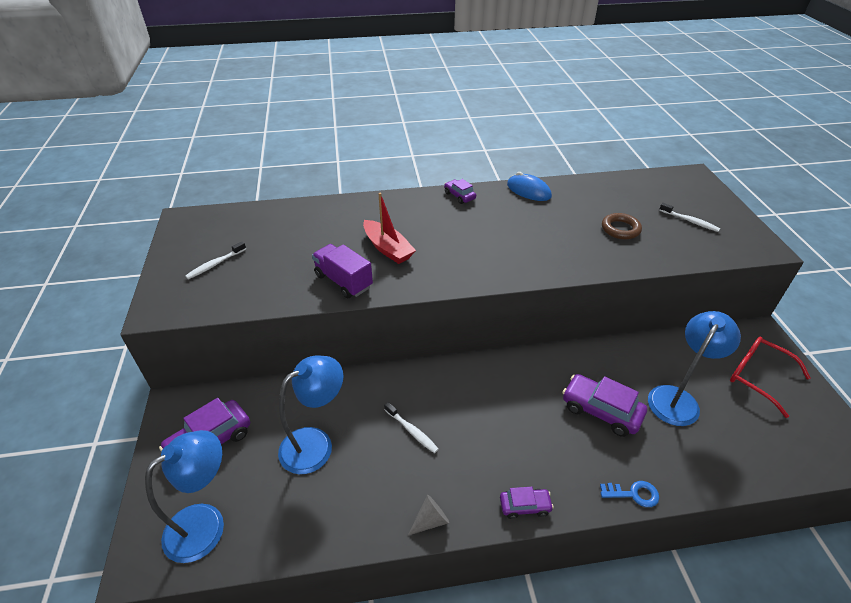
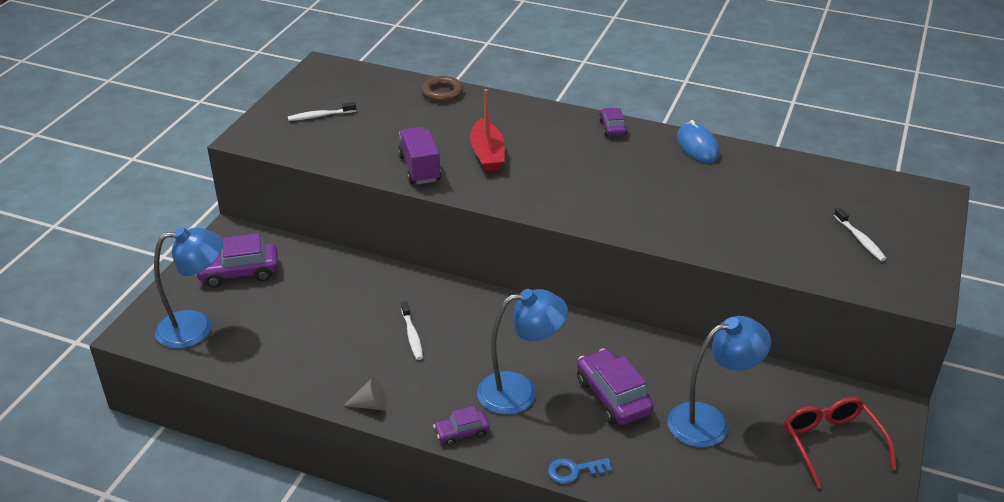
camera: 30 degrees right, 5 degrees down
(316, 443) = (321, 310): blue lamp -> blue lamp (519, 391)
(525, 506) = (461, 432): purple car -> purple car turned 135 degrees clockwise
(620, 229) = (761, 219): brown ring -> brown ring (442, 93)
(633, 494) = (574, 471): blue key -> blue key turned 135 degrees clockwise

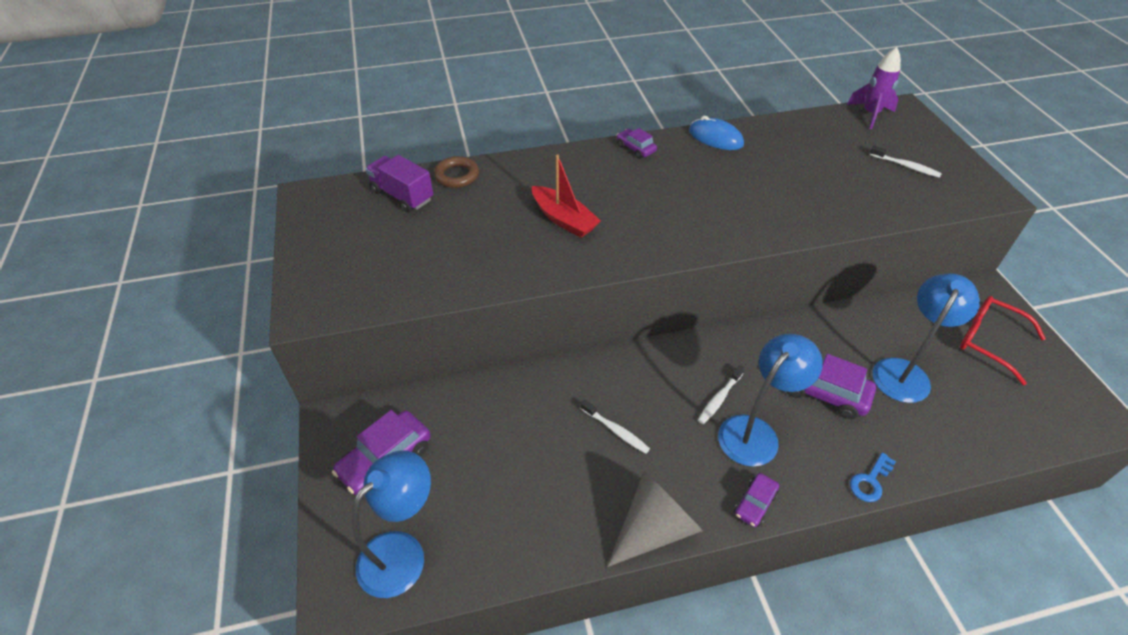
camera: 35 degrees left, 10 degrees up
(320, 116) = (361, 251): white toothbrush -> white toothbrush (719, 398)
(370, 405) = (654, 528): grey cone -> grey cone, size x2.06
(419, 168) = (520, 263): purple truck -> purple truck (402, 195)
(888, 186) = (870, 114): none -> purple rocket

